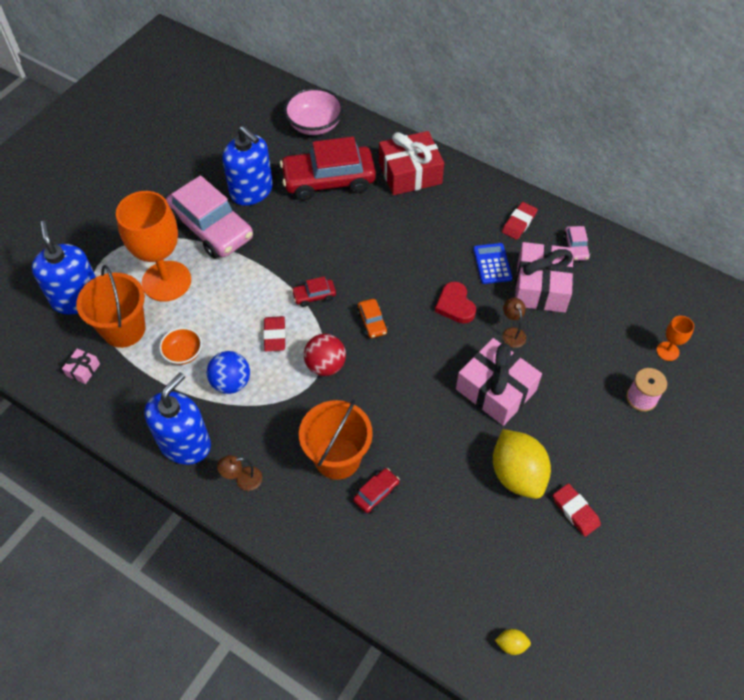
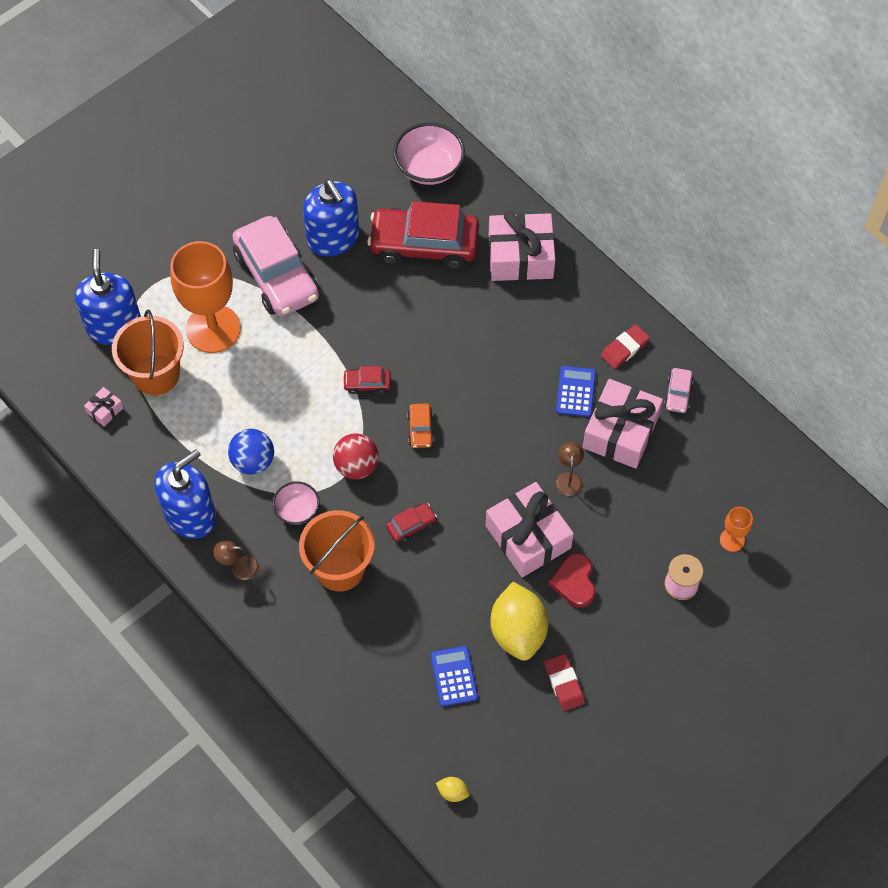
camera: 15 degrees right, 5 degrees up
(183, 353) = (211, 417): orange bowl -> none
(274, 335) = (312, 420): red eraser -> none
(283, 415) = (297, 510): none -> pink bowl
(376, 493) = (368, 614): red car -> red car (411, 525)
(410, 173) = (520, 256): red gift -> pink gift
(455, 305) = (517, 431): red heart -> red heart (574, 582)
(474, 530) = (454, 676): none -> blue calculator

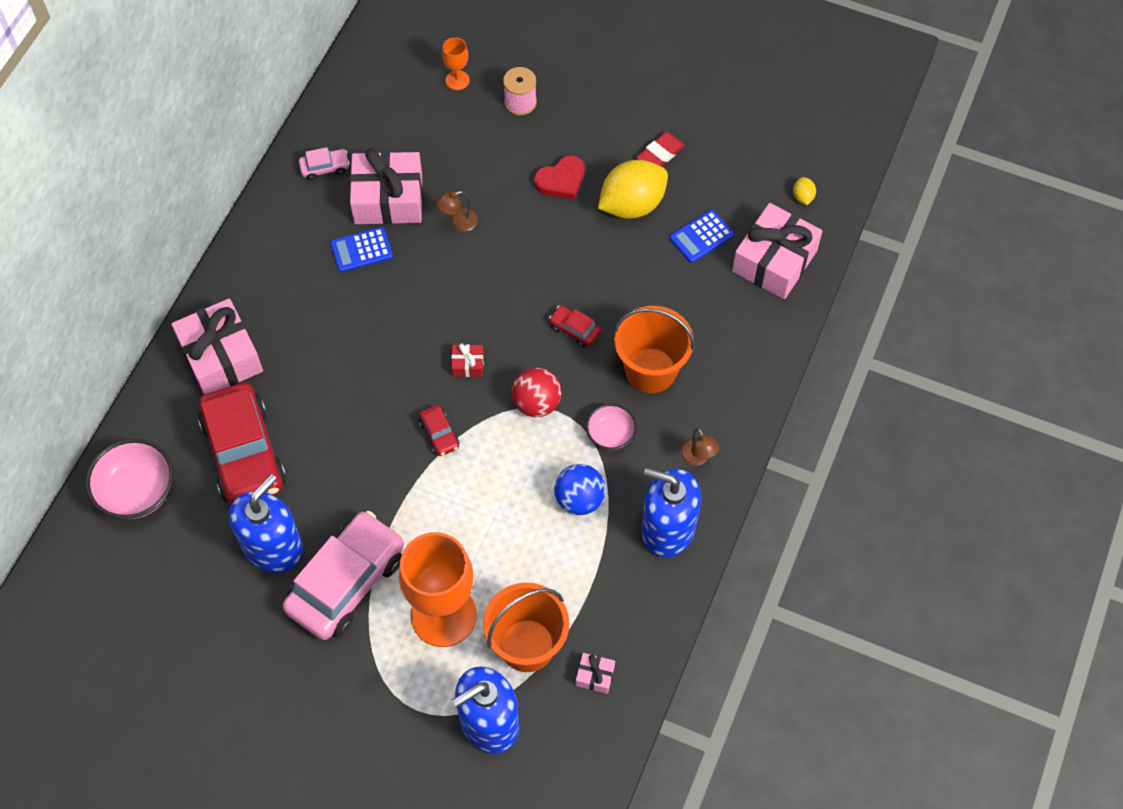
camera: 115 degrees left, 0 degrees up
(420, 429) = (468, 364): orange car -> red gift
(528, 537) = (536, 231): pink gift -> pink gift (774, 261)
(624, 349) = (293, 227): red eraser -> none

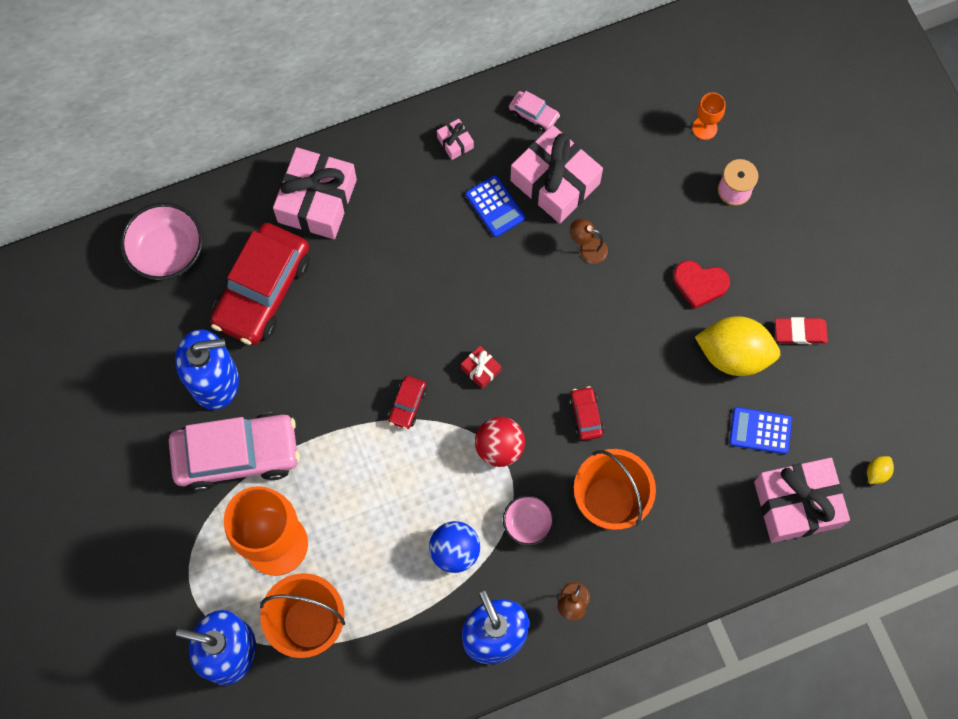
camera: 45 degrees right, 10 degrees up
(361, 250) = (495, 206): blue calculator -> blue calculator turned 150 degrees counterclockwise
(595, 676) = (332, 692): pink gift -> pink gift (455, 142)

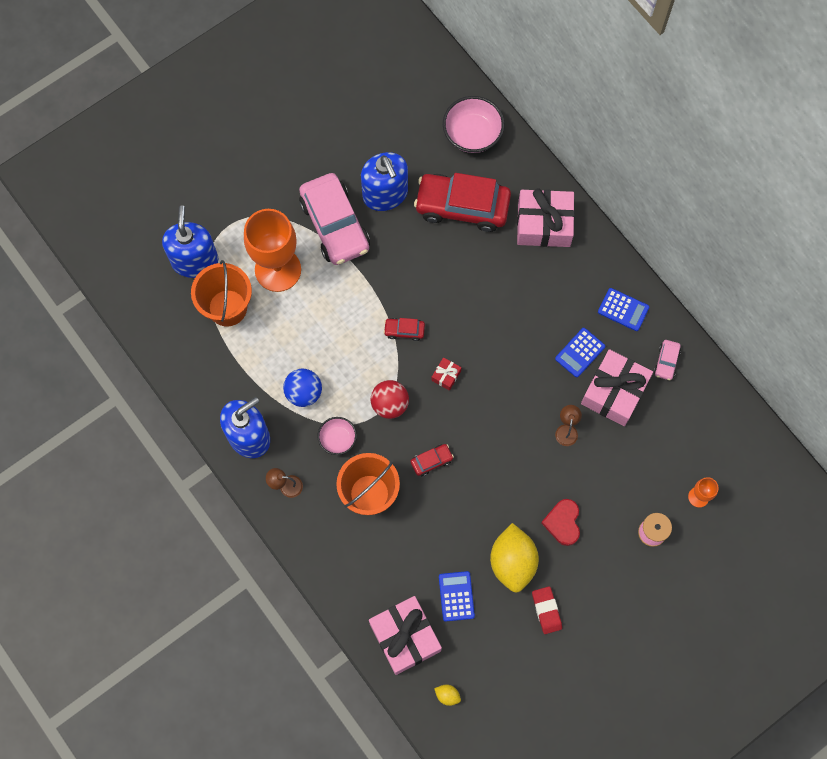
camera: 75 degrees right, 0 degrees up
(455, 142) = (623, 310): pink gift -> blue calculator

